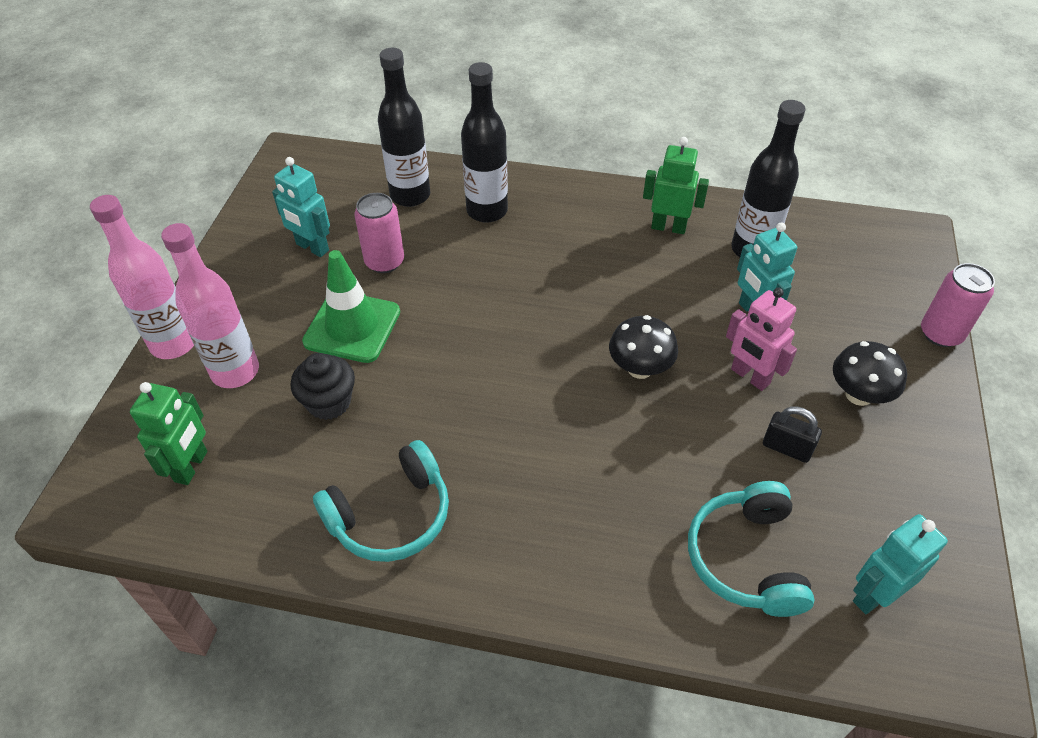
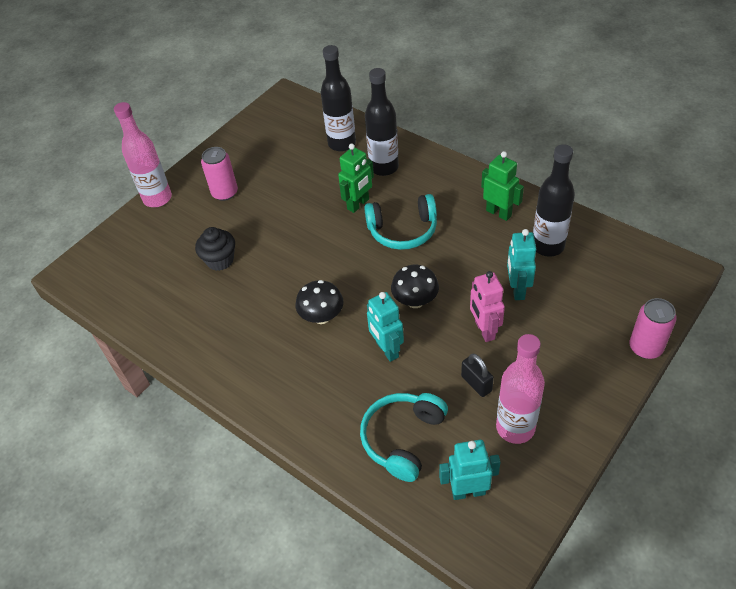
camera: 30 degrees right, 0 degrees up
(191, 466) = (130, 272): green robot -> green robot (358, 204)
(235, 371) = (180, 225): pink bottle -> pink bottle (515, 427)
(312, 247) = (263, 162): turquoise robot -> turquoise robot (387, 350)
(352, 327) = (258, 219): green traffic cone -> none
(384, 262) = (300, 183): pink can -> pink can (225, 193)
(391, 516) = (216, 337): turquoise headphones -> turquoise headphones (403, 231)
(858, 395) = (551, 367): black mushroom -> black mushroom (322, 316)

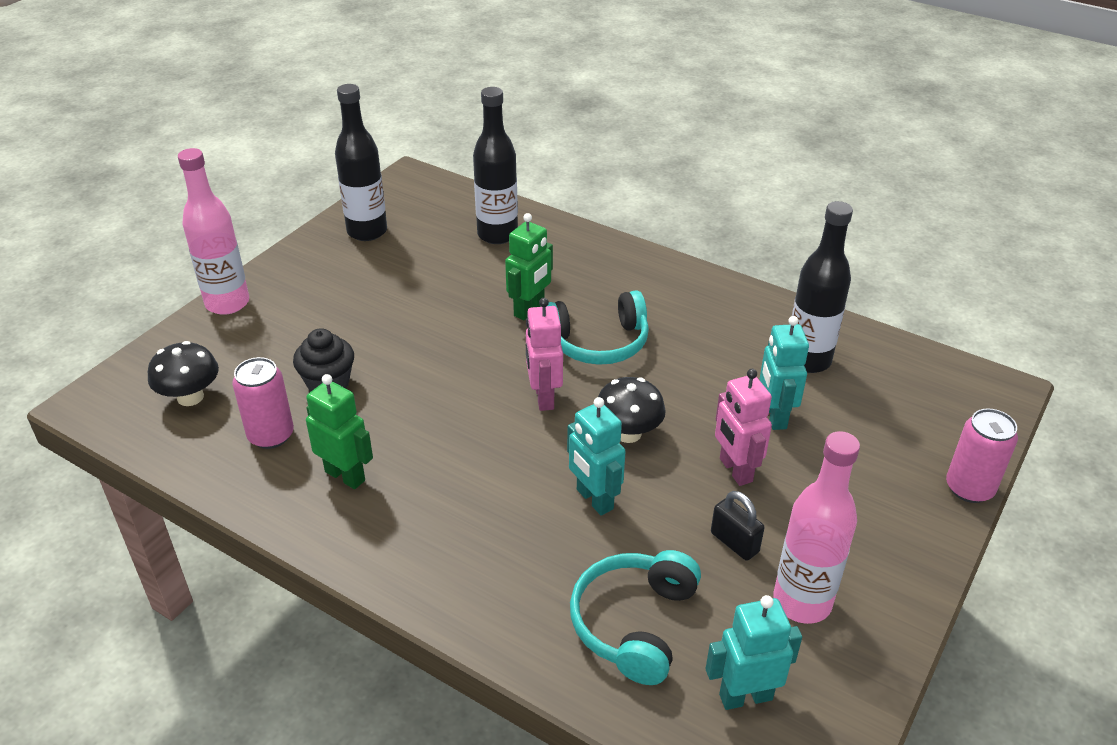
camera: 10 degrees left, 10 degrees down
(225, 193) = (330, 296): pink can -> pink can (271, 435)
(322, 316) = (490, 456): black mushroom -> black mushroom (190, 397)
(361, 273) = (543, 397): none -> pink robot
(384, 167) = (561, 264): black bottle -> black bottle (367, 231)
(499, 213) = (732, 319): green robot -> green robot (345, 475)

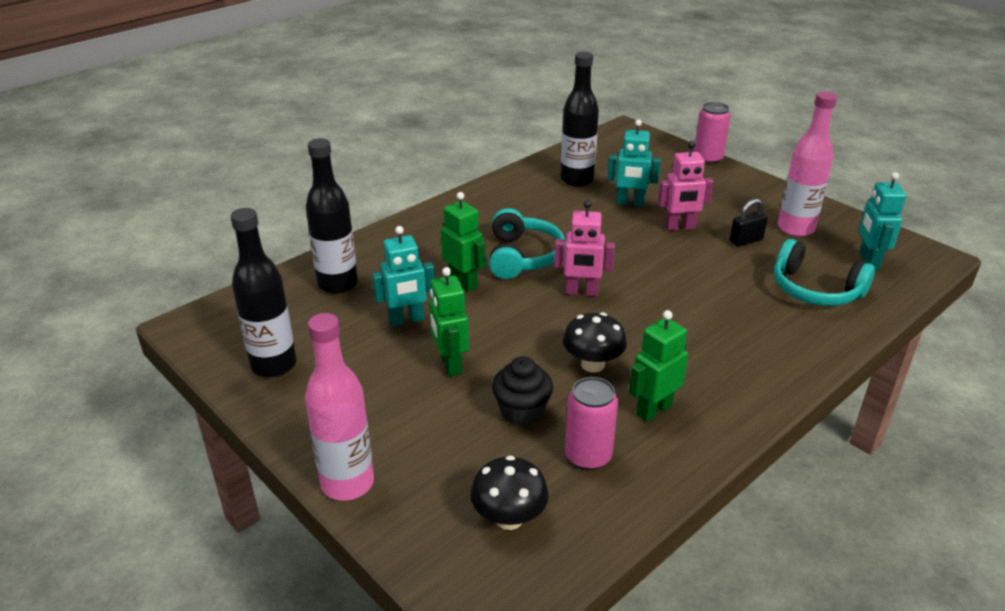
camera: 75 degrees left, 5 degrees down
(390, 326) = (450, 364): none -> green robot
(594, 499) = (700, 287): turquoise robot -> turquoise robot (406, 320)
(628, 433) = (633, 261): black mushroom -> black mushroom (592, 364)

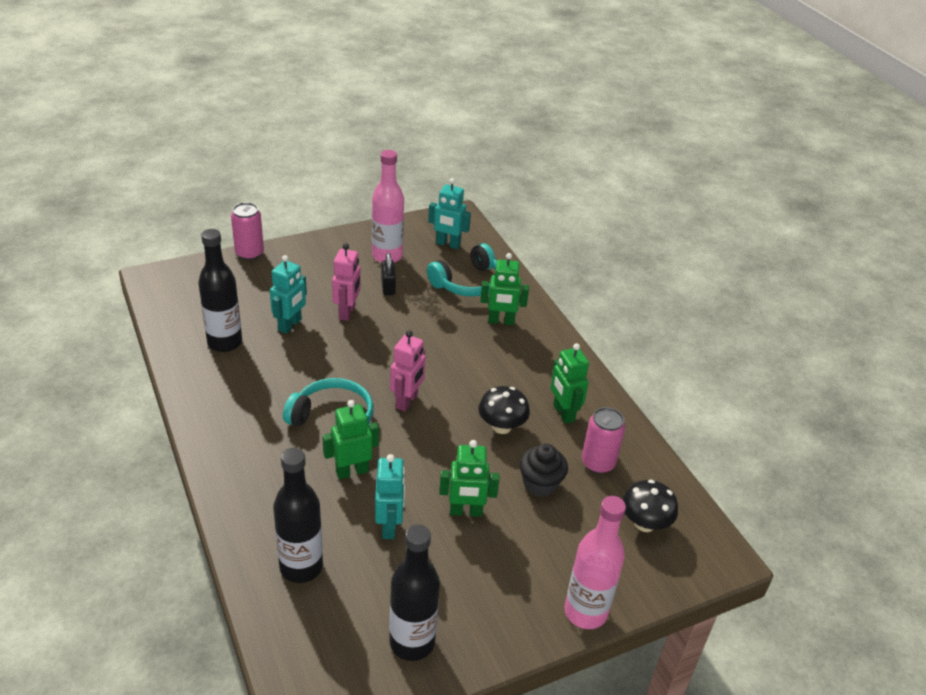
camera: 75 degrees left, 5 degrees up
(772, 328) = (501, 321): none -> green robot

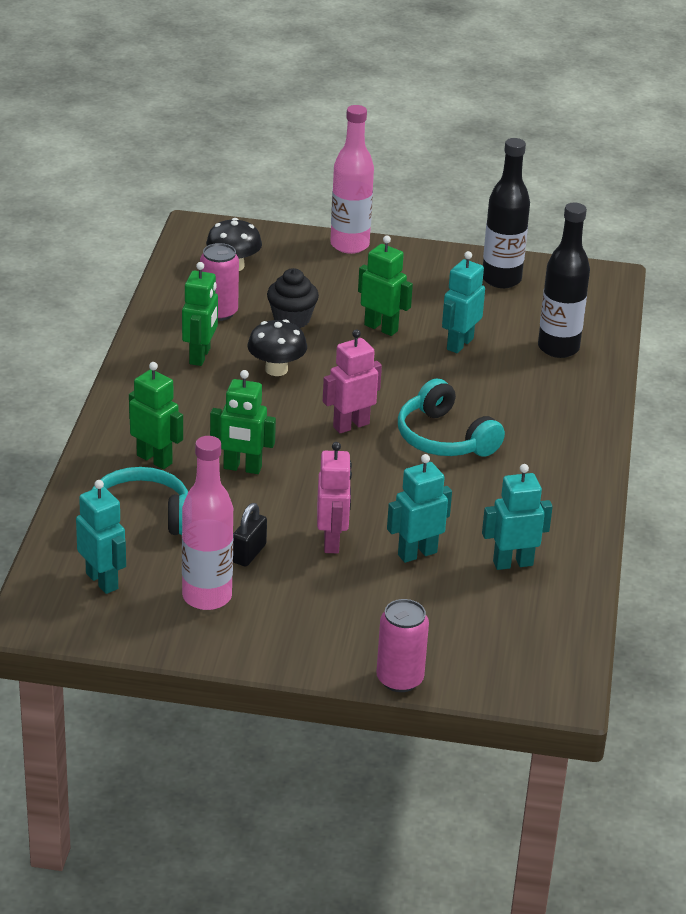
camera: 145 degrees left, 5 degrees down
(225, 342) = (512, 563): black bottle -> turquoise robot
(347, 312) = (332, 541): pink robot -> pink robot turned 135 degrees clockwise
(352, 471) = (460, 392): green robot -> green robot (242, 468)

